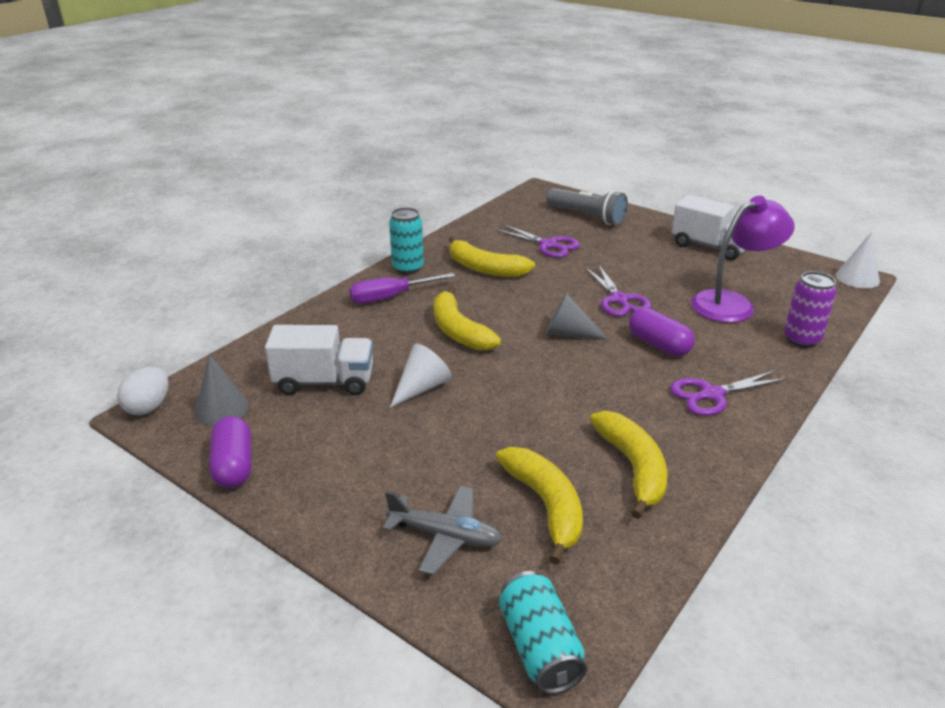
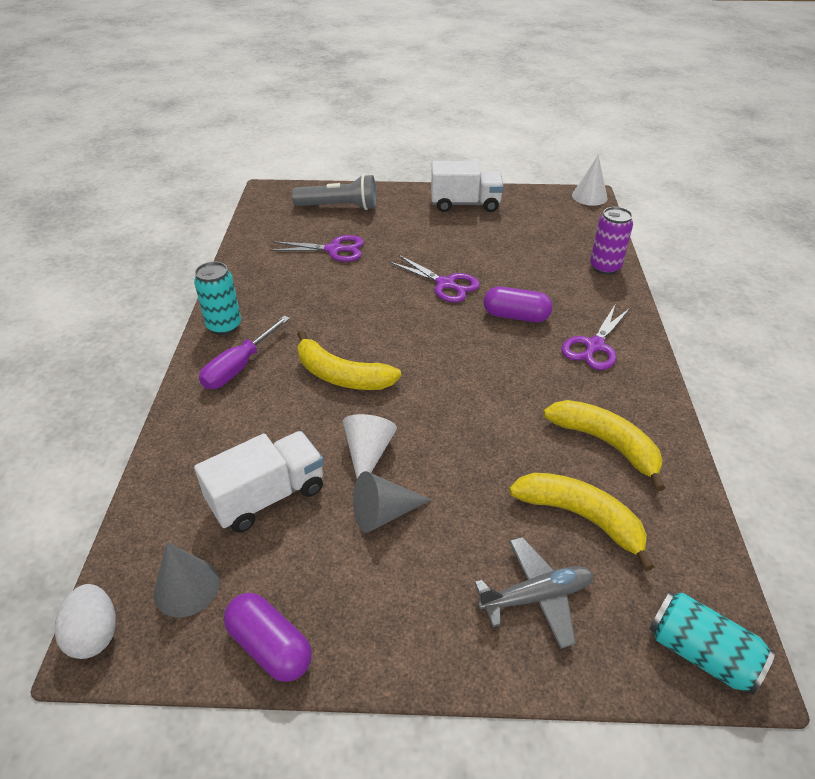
camera: 35 degrees left, 10 degrees up
(484, 268) = (300, 297): yellow banana -> none
(568, 333) = (437, 336): grey cone -> grey cone (383, 513)
(732, 303) = (531, 253): purple lamp -> none

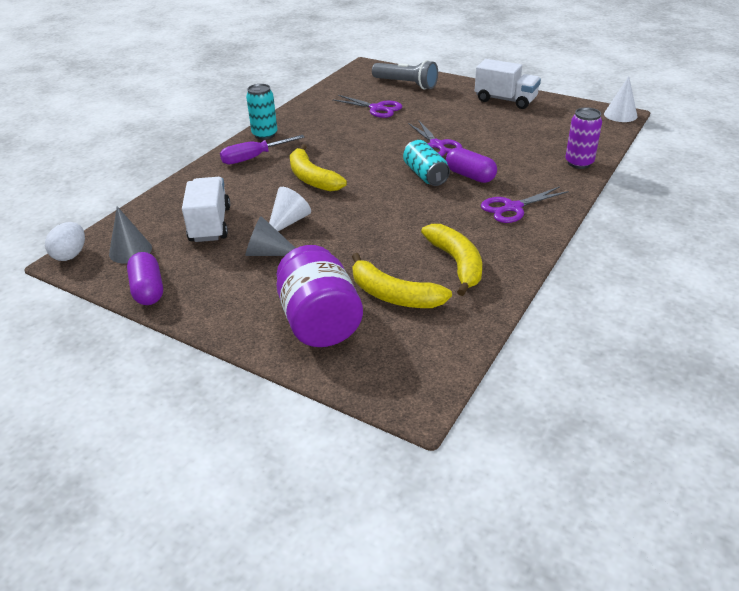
camera: 30 degrees right, 5 degrees down
(267, 496) = (210, 224): white truck -> white truck turned 90 degrees counterclockwise
(536, 596) = (320, 322): grey plane -> purple jar
(581, 517) = (393, 295): yellow banana -> yellow banana turned 150 degrees clockwise
(701, 653) = (398, 386): turquoise can -> turquoise can (425, 175)

